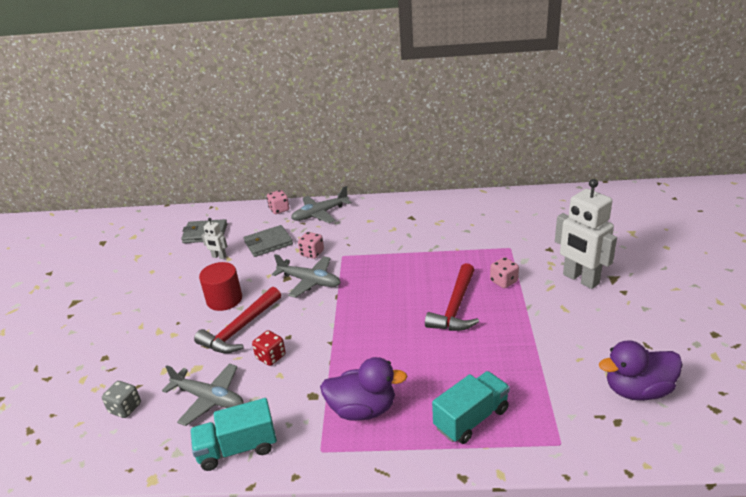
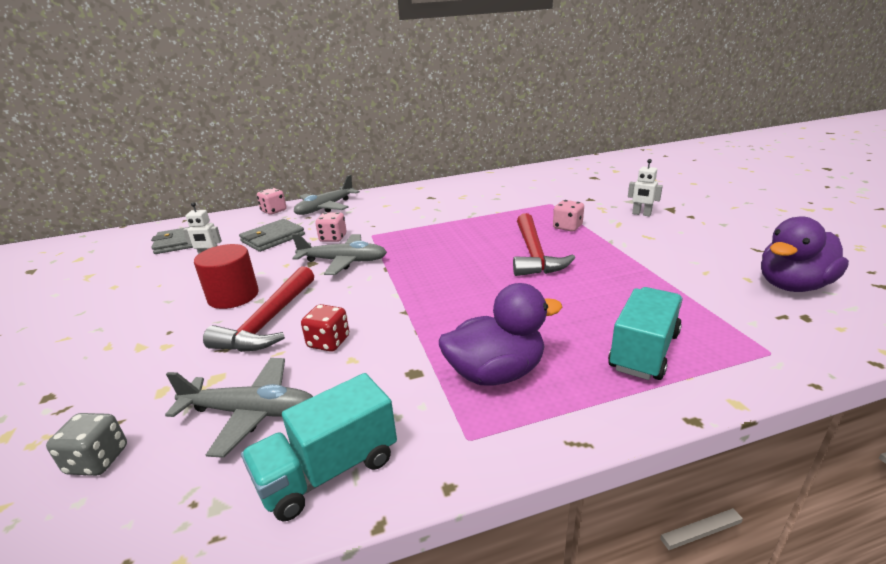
camera: 20 degrees left, 5 degrees down
(580, 279) = (641, 214): white robot -> white robot, size x0.46

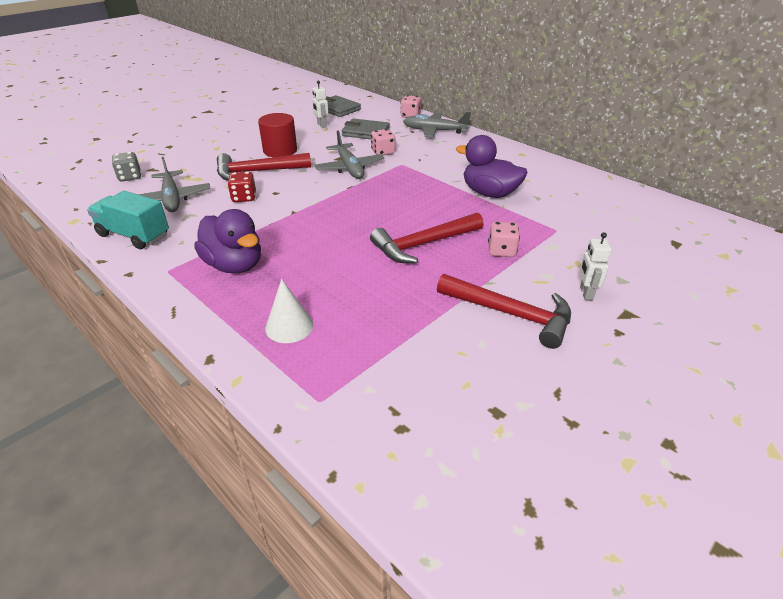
camera: 60 degrees right, 10 degrees up
(644, 351) = (289, 326): turquoise truck -> white cone
(658, 243) = (510, 314): none -> red hammer
(792, 286) = (471, 421): purple duck -> purple duck (489, 193)

